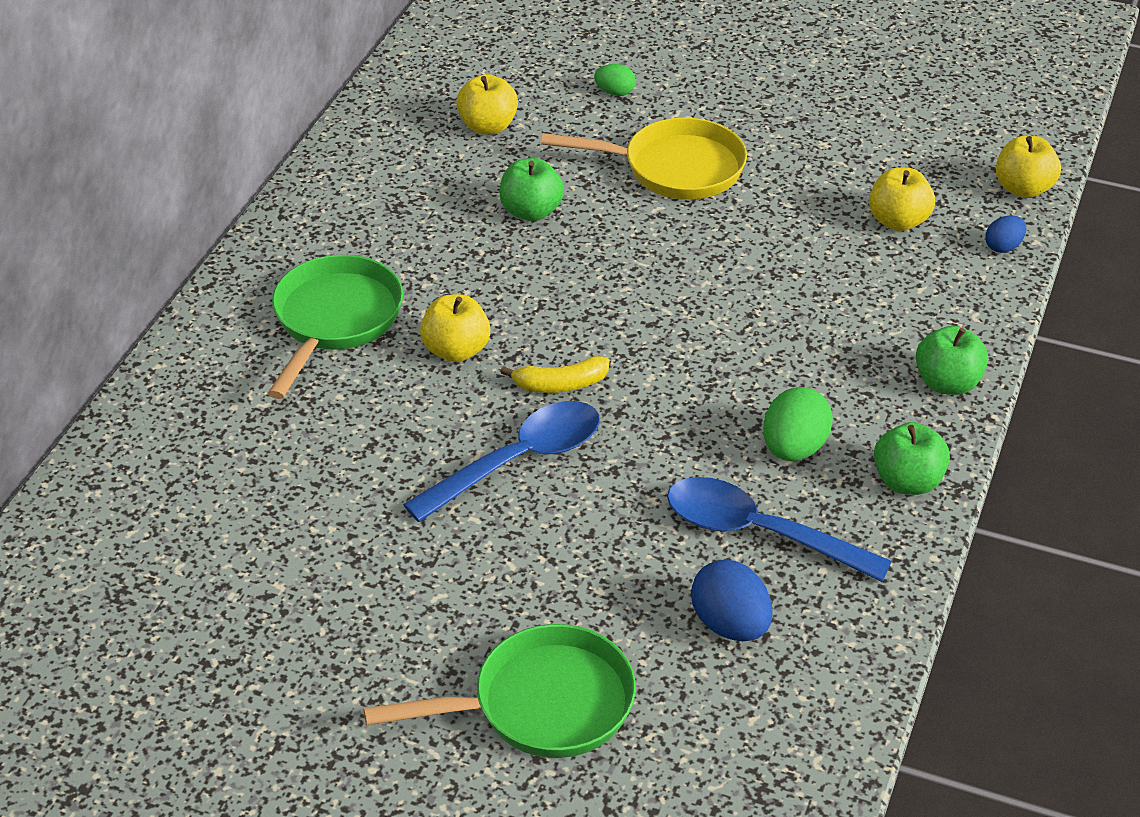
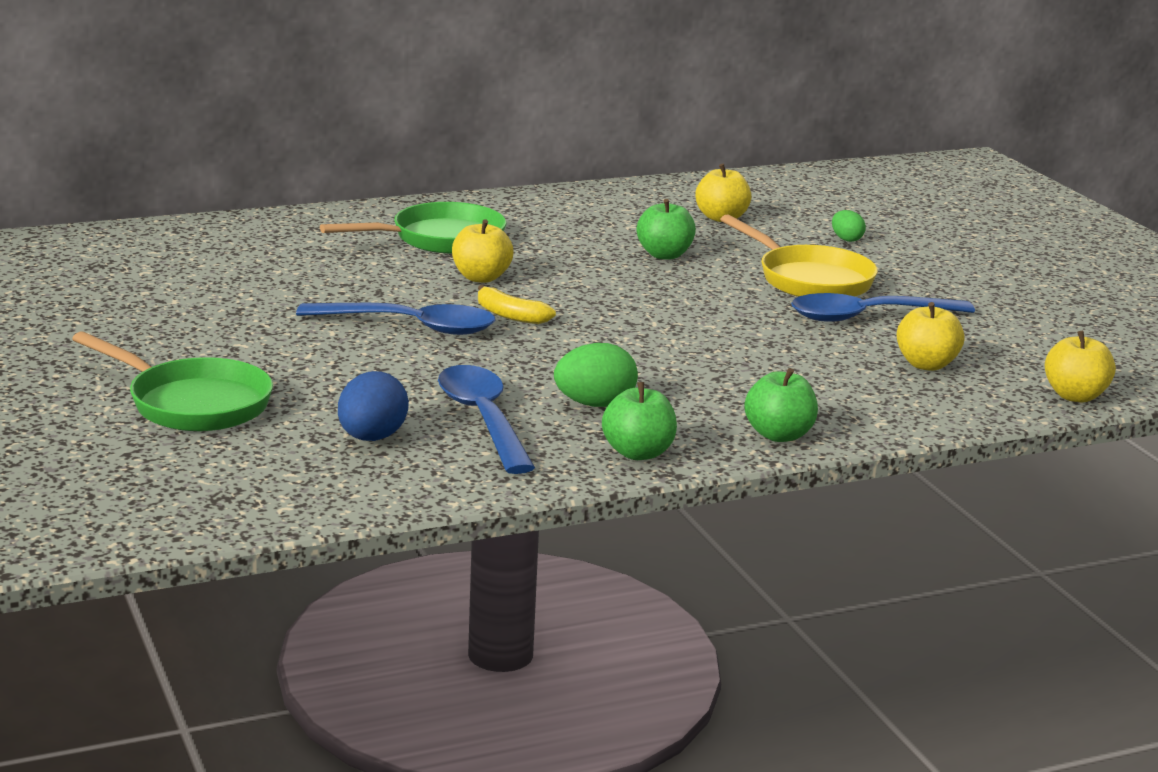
camera: 45 degrees right, 20 degrees down
(780, 189) = (868, 317): none -> blue spoon
(1003, 247) = (986, 409): blue egg -> none

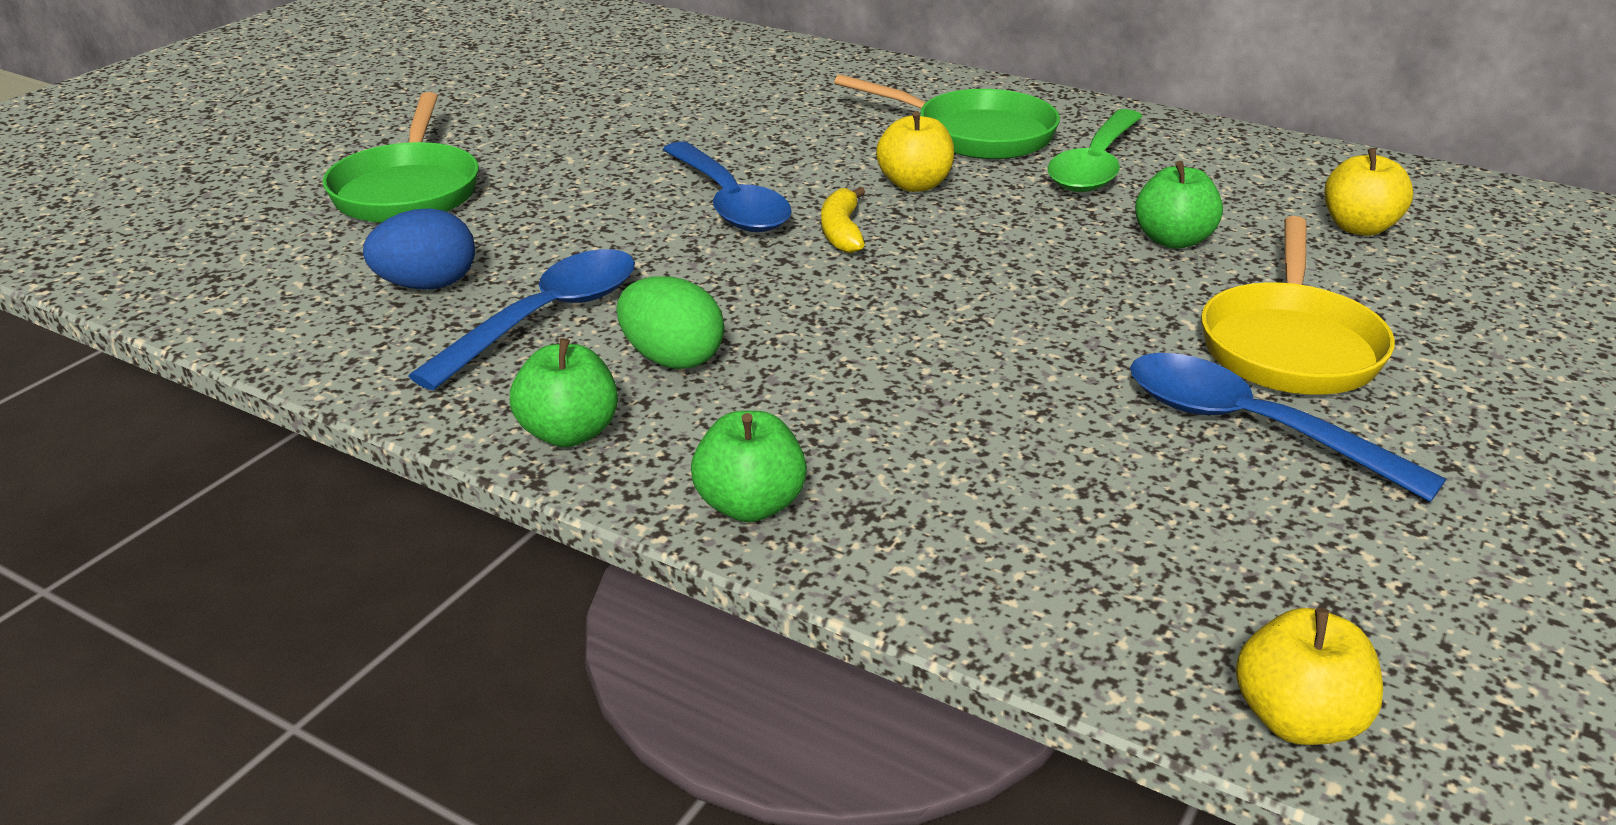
camera: 55 degrees right, 10 degrees up
(542, 233) = (1095, 165): none -> green spoon
(846, 239) = (1481, 320): green egg -> none
(926, 365) = (1172, 533): yellow apple -> none

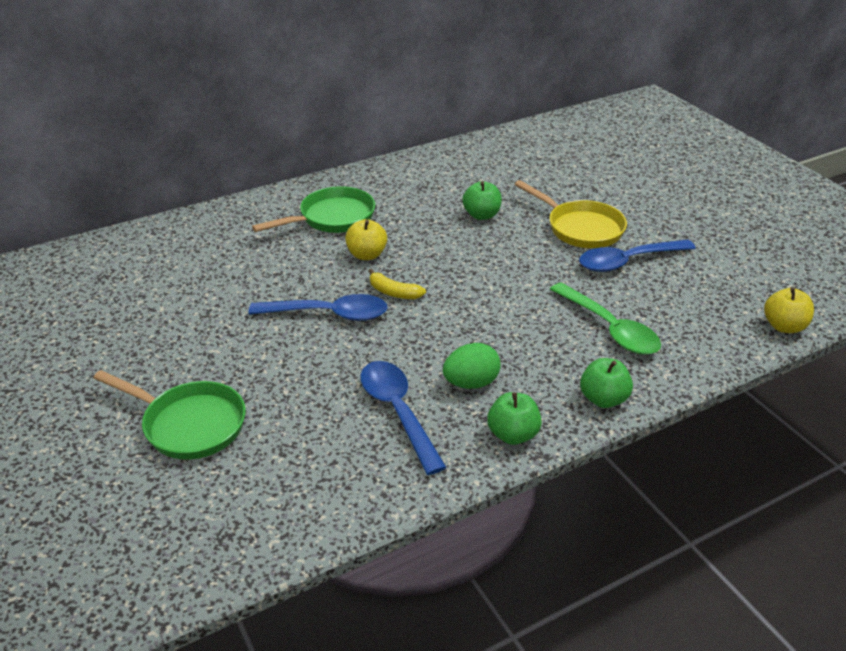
camera: 60 degrees left, 5 degrees up
(427, 285) = (323, 446): blue egg -> none
(1095, 165) = (398, 203): green spoon -> green spoon (609, 328)
(1359, 227) = (509, 173): yellow apple -> none

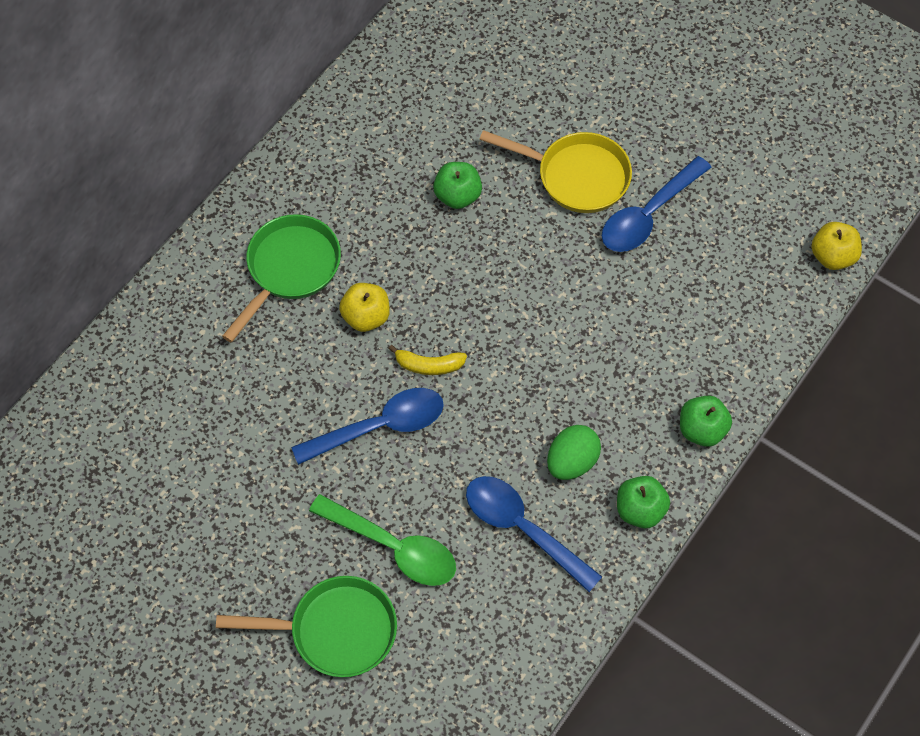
camera: 25 degrees left, 25 degrees up
(609, 328) = (670, 329): green spoon -> green spoon (393, 547)

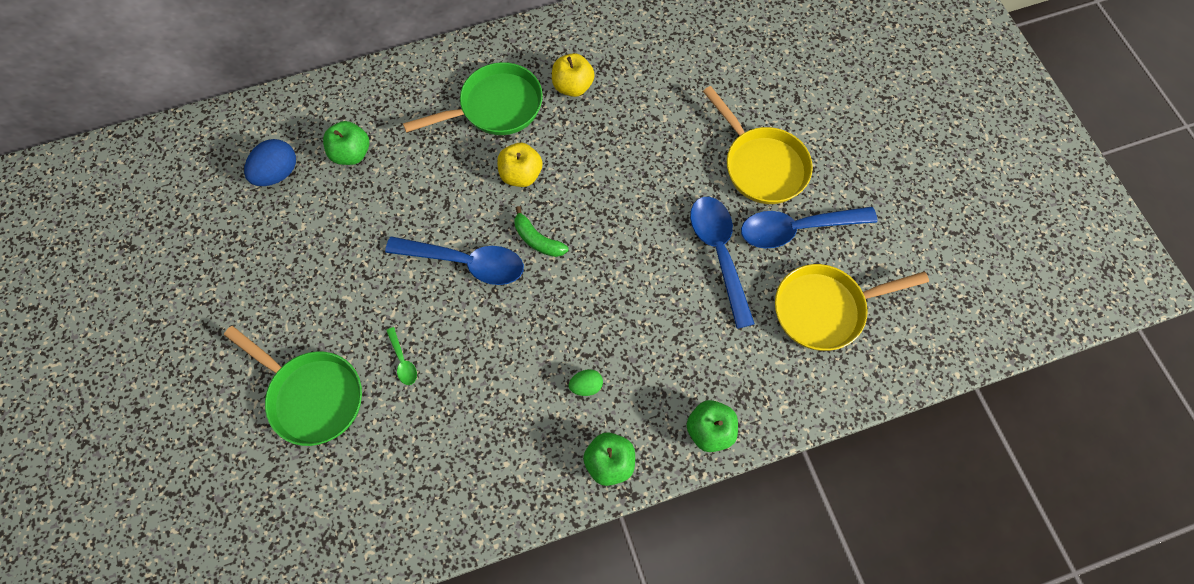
camera: 35 degrees right, 5 degrees up
(126, 461) = (278, 173): none -> blue egg
(393, 547) = (403, 361): green spoon -> green spoon, size x0.44
(429, 365) = (537, 239): yellow banana -> green banana
(457, 196) = (658, 126): green apple -> green apple (351, 153)
(522, 529) = (507, 413): blue spoon -> blue spoon (719, 254)
(572, 462) = (586, 386): green egg -> green egg, size x0.58
(721, 269) = (824, 309): none -> yellow pan
(832, 256) = (929, 358): yellow apple -> yellow apple (573, 86)

